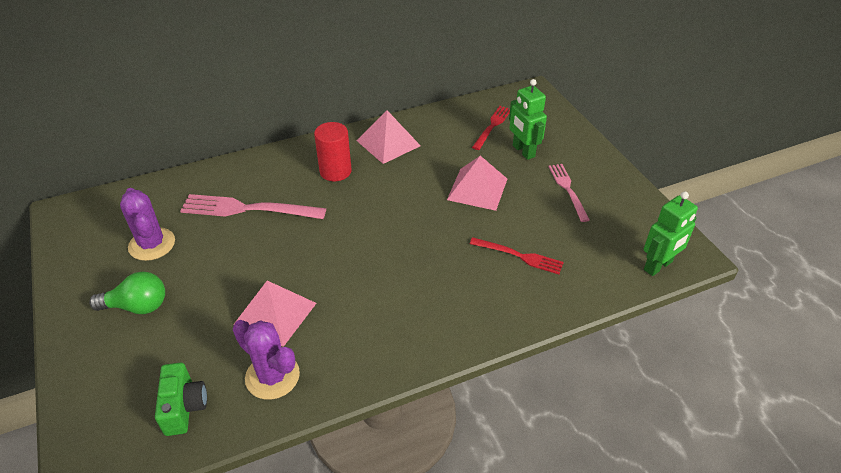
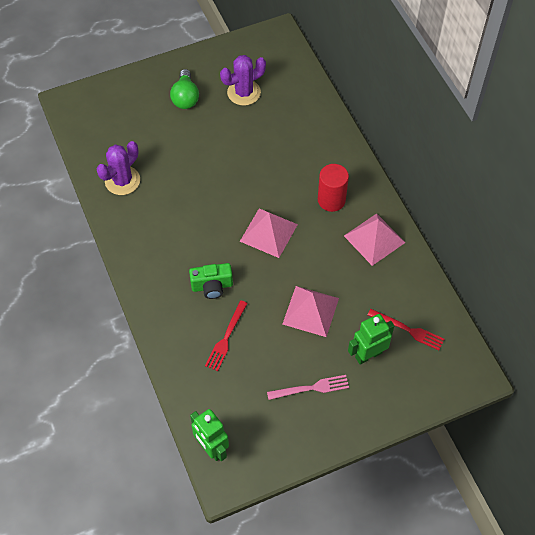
camera: 90 degrees right, 15 degrees up
(184, 407) = (104, 138): green camera -> green camera (212, 286)
(246, 209) = (282, 144): pink fork -> none
(275, 313) = (175, 176): pink pyramid -> pink pyramid (269, 232)

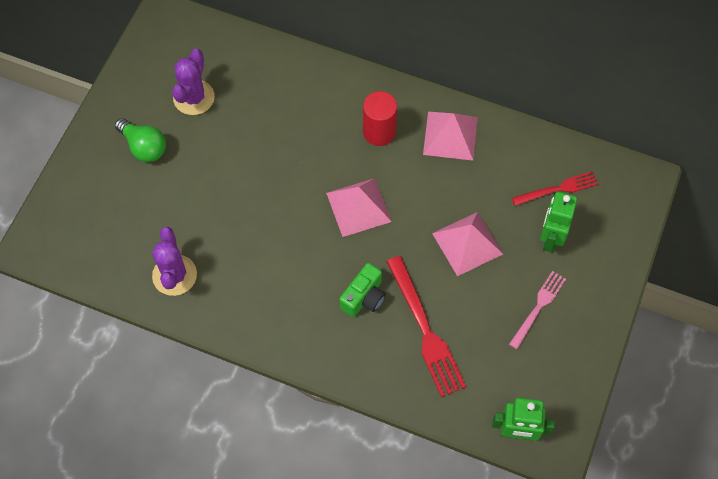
camera: 45 degrees left, 5 degrees up
(226, 338) = (426, 331): red fork -> red fork, size x1.63

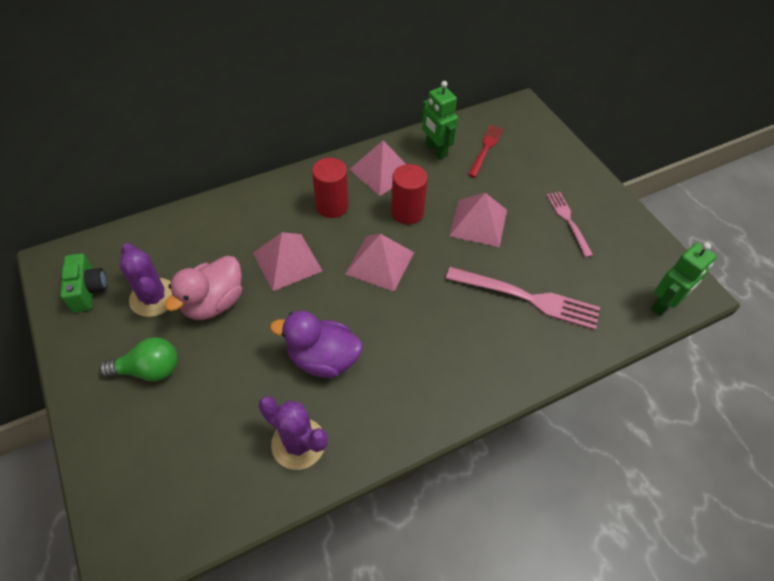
camera: 50 degrees left, 10 degrees down
(224, 136) = (214, 303): none -> pink duck
(245, 238) = (323, 359): none -> purple duck
(300, 148) = (287, 261): none -> pink pyramid
(364, 297) = (461, 317): green camera -> green camera (88, 290)
(426, 186) = (407, 212): none -> red cylinder
(426, 331) = (528, 298): red fork -> pink fork
(550, 238) = (519, 177): green robot -> green robot (436, 150)

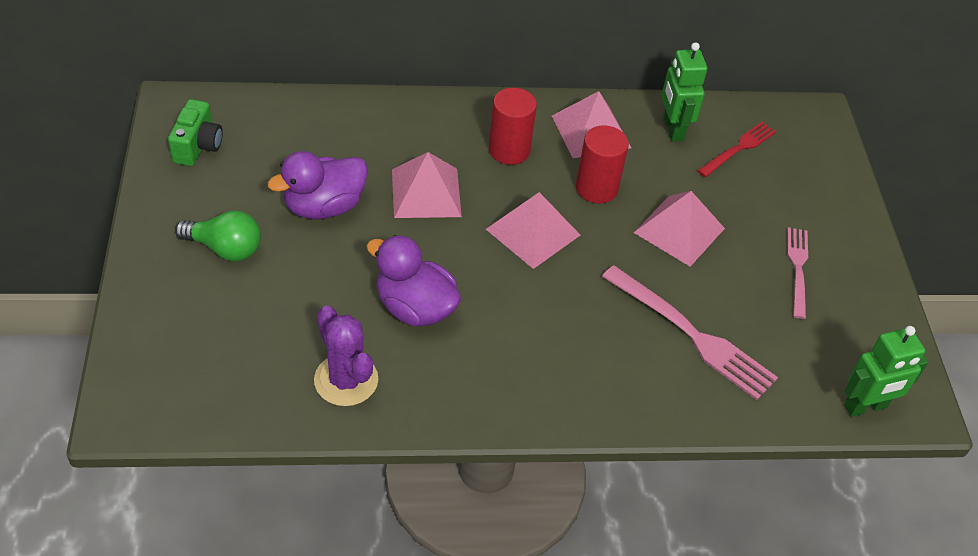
camera: 20 degrees right, 5 degrees down
(153, 297) = (262, 178): purple cactus -> none
(214, 303) = (324, 206): pink duck -> purple duck

